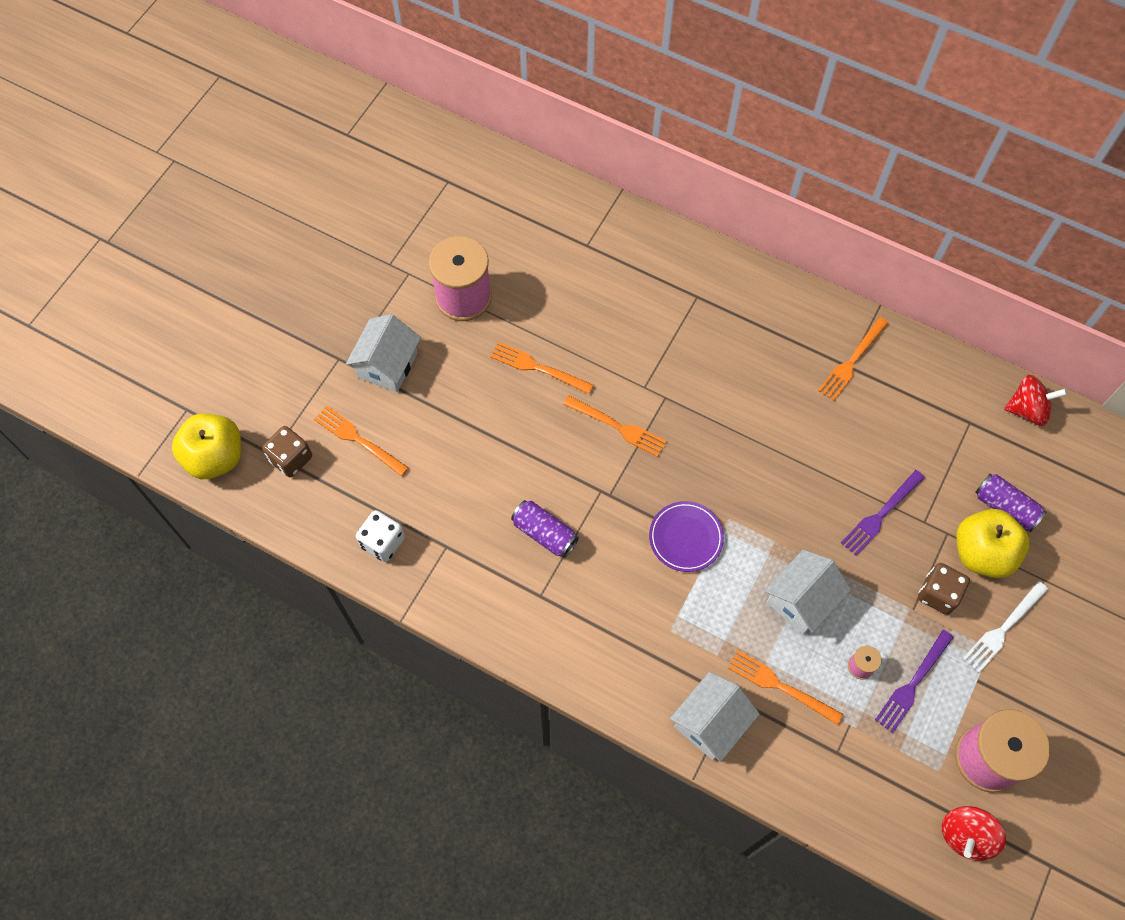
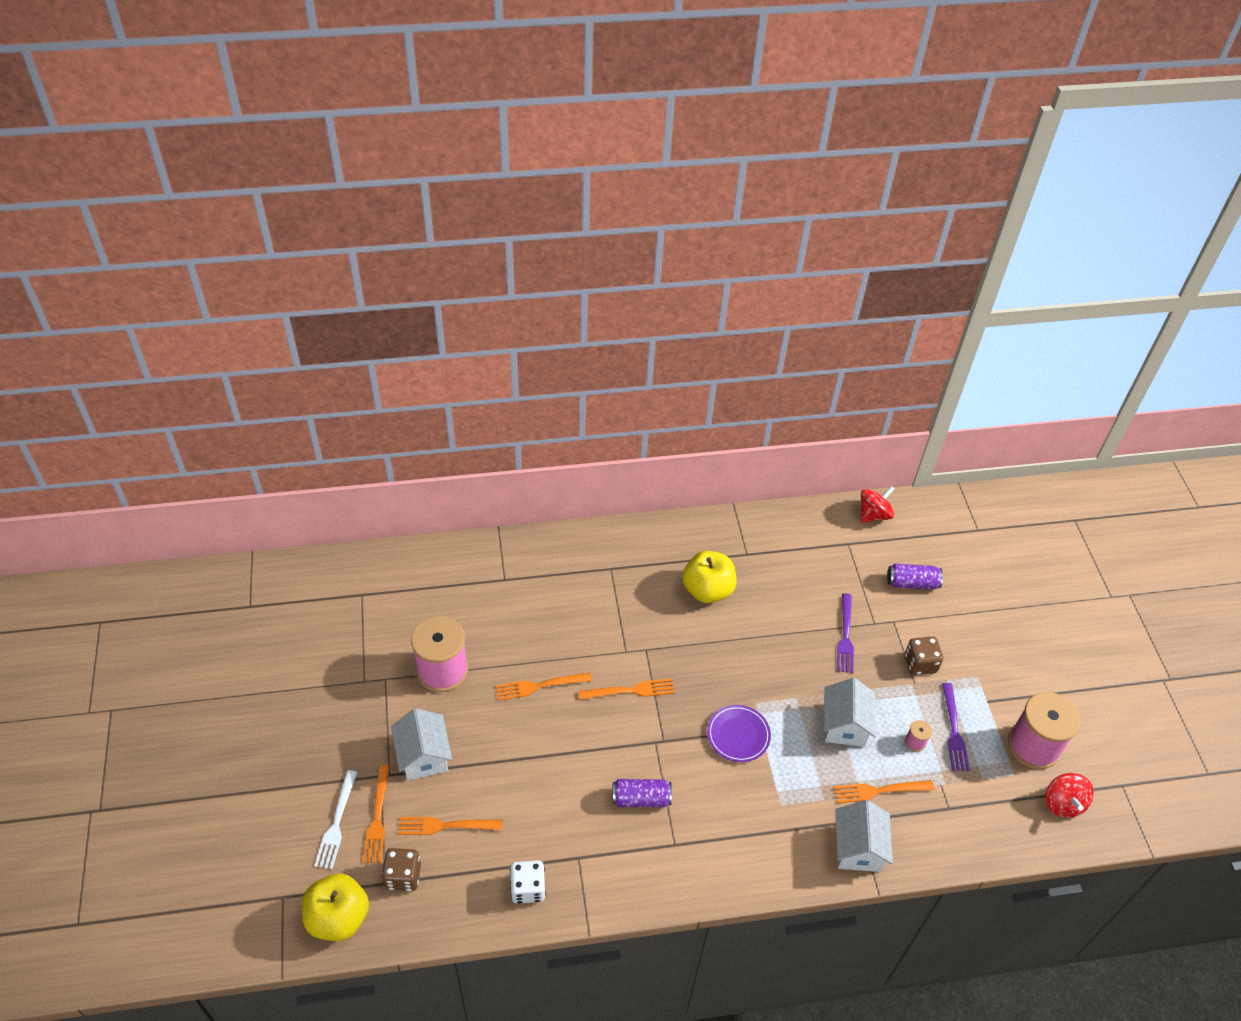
camera: 40 degrees left, 15 degrees down
(851, 362) = (746, 550): orange fork -> orange fork (377, 818)
(982, 553) = (923, 620): yellow apple -> yellow apple (707, 590)
(1003, 629) = (974, 659): white fork -> white fork (336, 824)

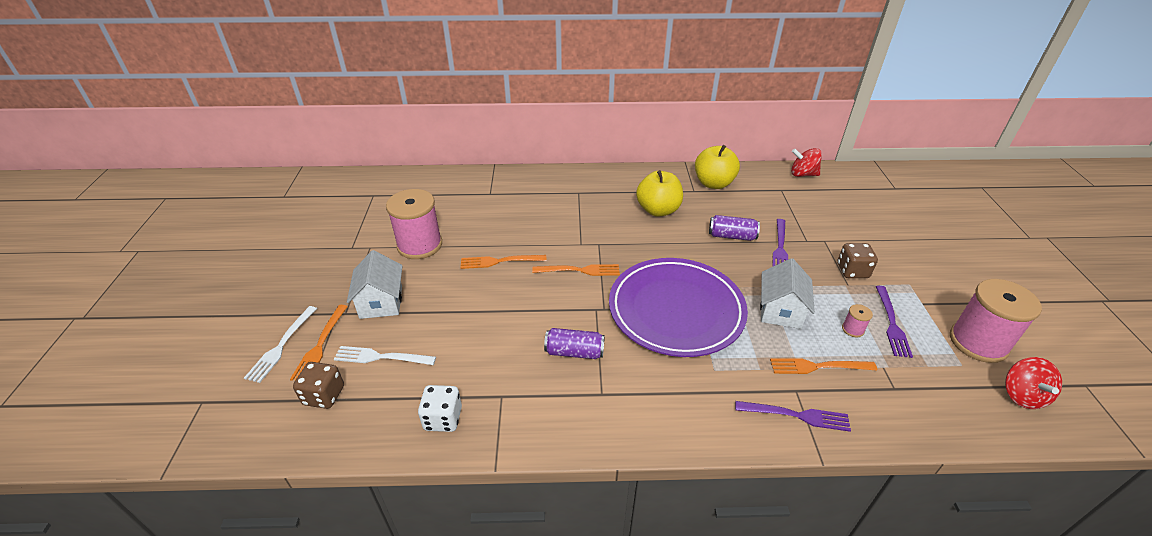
camera: 10 degrees right, 10 degrees down
(338, 918) = (245, 426): yellow apple -> yellow apple (713, 183)
(445, 826) = (380, 357): orange fork -> white fork
(738, 735) = (676, 310): purple plate -> purple plate, size x2.23
(858, 848) = (797, 415): white house -> purple fork
(873, 514) = (803, 174): red spinning top -> red spinning top turned 135 degrees counterclockwise
(912, 583) = (839, 217): purple can -> purple can (732, 236)

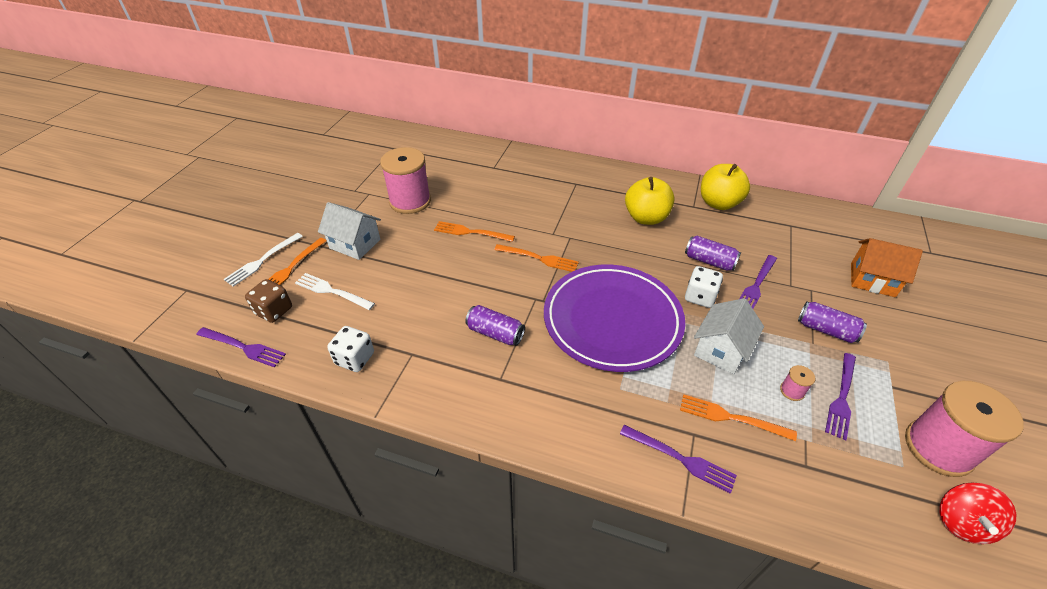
camera: 20 degrees right, 5 degrees up
(308, 444) = (244, 347): none -> purple fork
(381, 302) = (355, 244): white house -> white house turned 75 degrees counterclockwise
(740, 269) = (700, 297): none -> white dice
(803, 174) = (825, 214): red spinning top -> none
(852, 271) = (826, 330): brown dice -> purple can
(865, 220) = (872, 280): none -> orange house

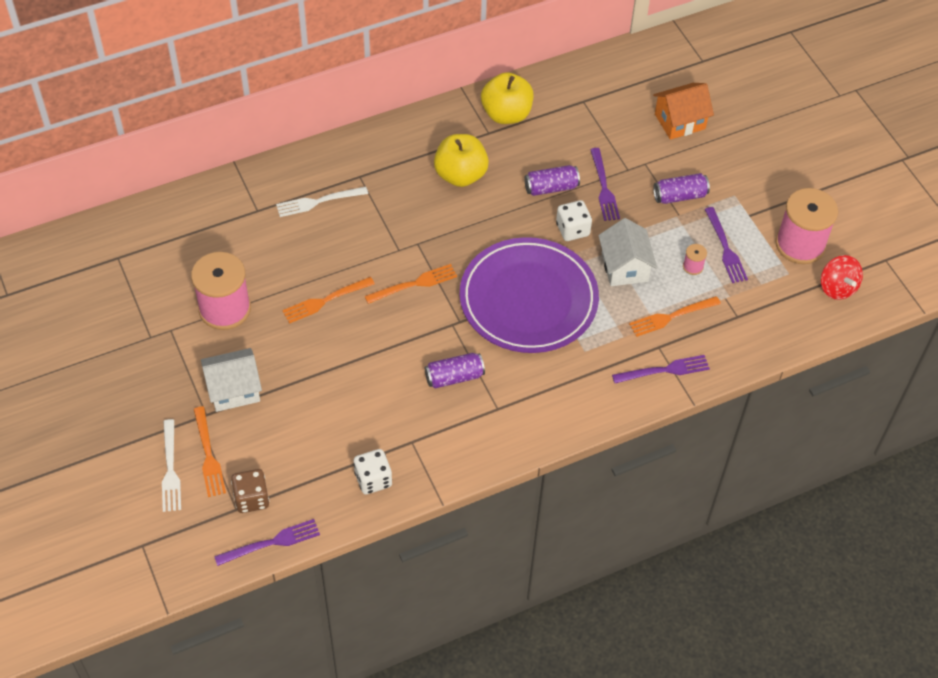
camera: 45 degrees left, 10 degrees up
(331, 291) = (276, 446): white fork -> white fork (318, 202)

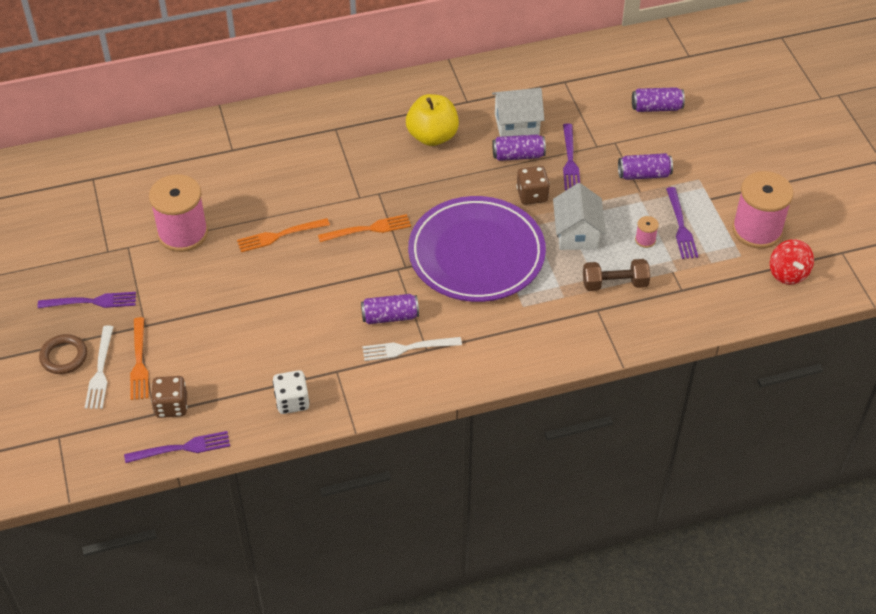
camera: 10 degrees right, 5 degrees down
(129, 458) = (64, 356): none -> brown ring
(234, 390) = (176, 306): white house -> white house (516, 124)
(318, 202) = (291, 147): white fork -> white fork (407, 348)
(506, 114) = (487, 86): yellow apple -> none
(572, 229) = (532, 195): white dice -> brown dice
(665, 370) = (599, 332): purple fork -> purple fork (92, 301)
(671, 317) = (614, 284): orange fork -> brown dumbbell
(680, 121) = (656, 108): orange house -> purple can

